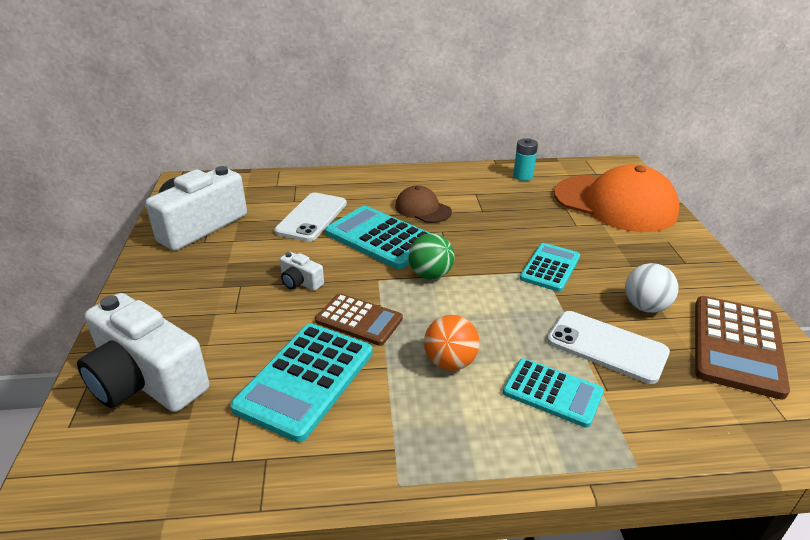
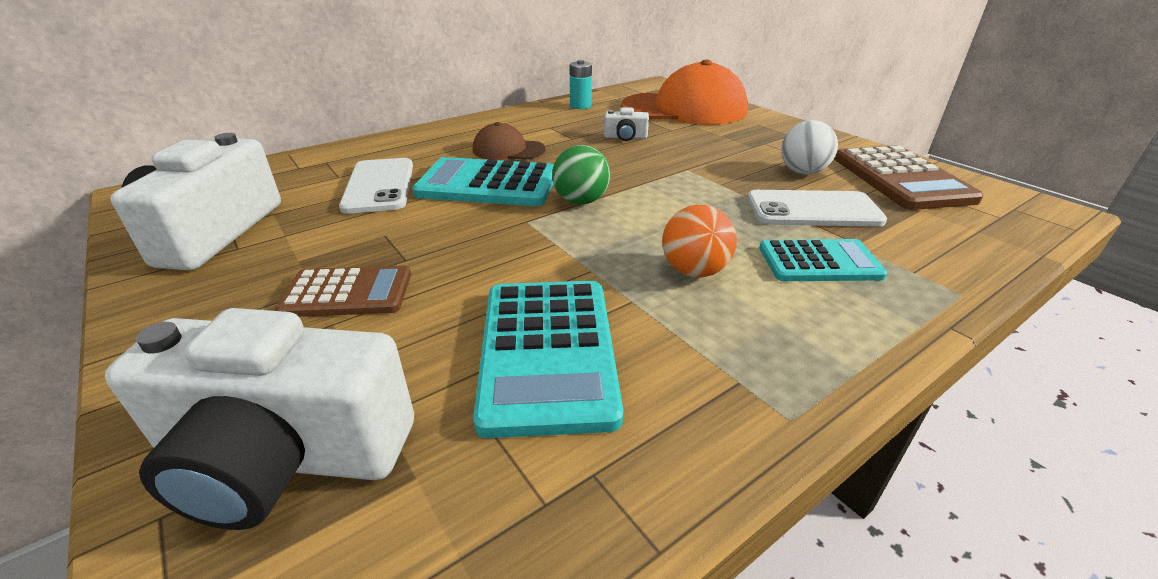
camera: 30 degrees left, 0 degrees up
(300, 282) = (429, 251): white camera -> white camera (625, 137)
(359, 320) = (547, 266): brown calculator -> brown calculator (347, 293)
(550, 268) = (689, 165): turquoise calculator -> none

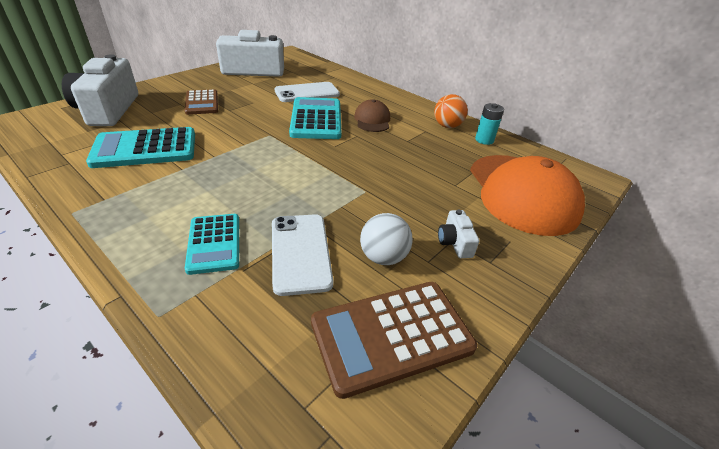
camera: 75 degrees right, 5 degrees up
(581, 201) = (298, 149): green ball -> none
(625, 137) = (421, 162): white camera -> white camera (454, 242)
(694, 271) = (208, 189): orange ball -> orange ball (447, 126)

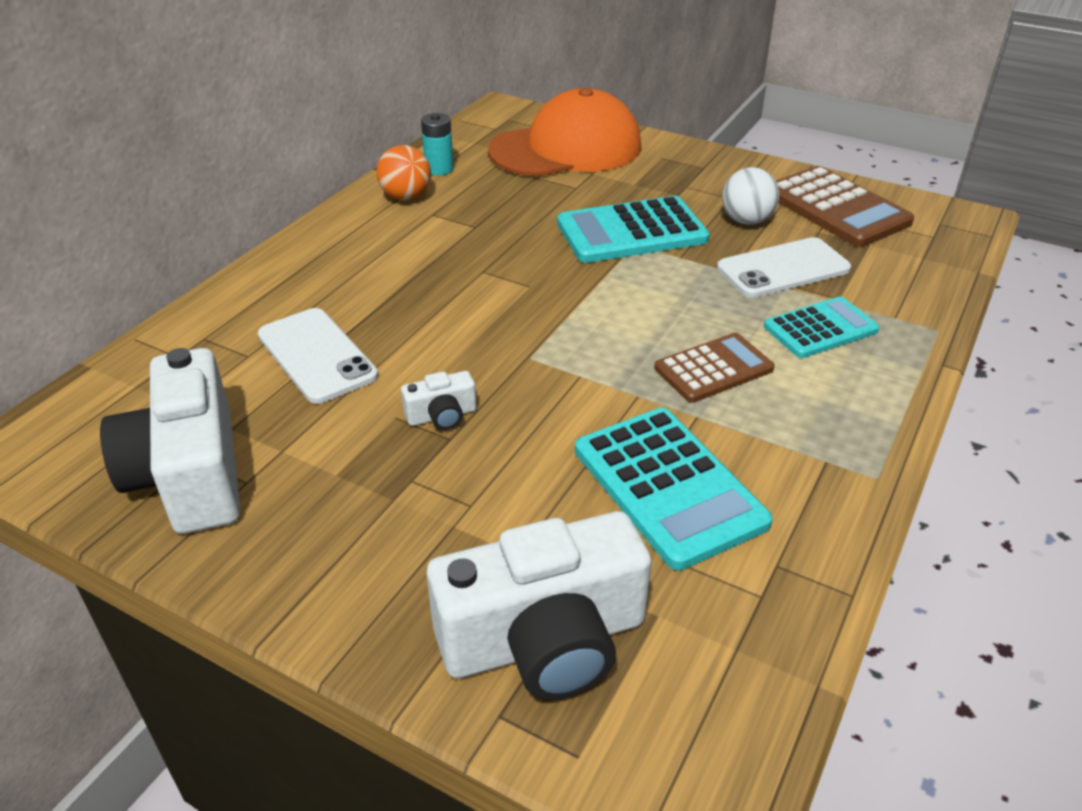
camera: 100 degrees left, 0 degrees up
(202, 103) = (433, 492): brown calculator -> brown calculator (713, 369)
(316, 119) = (442, 320): turquoise calculator -> turquoise calculator (631, 232)
(372, 120) = (417, 263): brown cap -> none
(454, 242) = (690, 185): white camera -> white camera (442, 415)

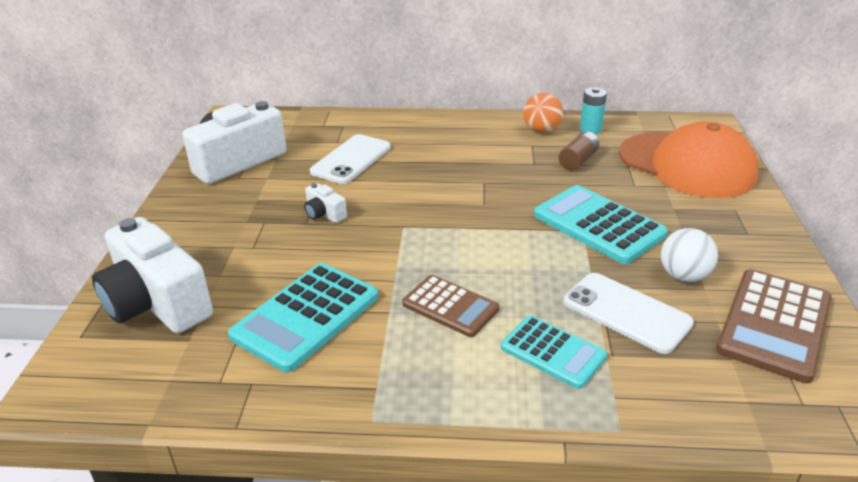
camera: 65 degrees right, 5 degrees down
(497, 199) = (578, 160): none -> brown battery

